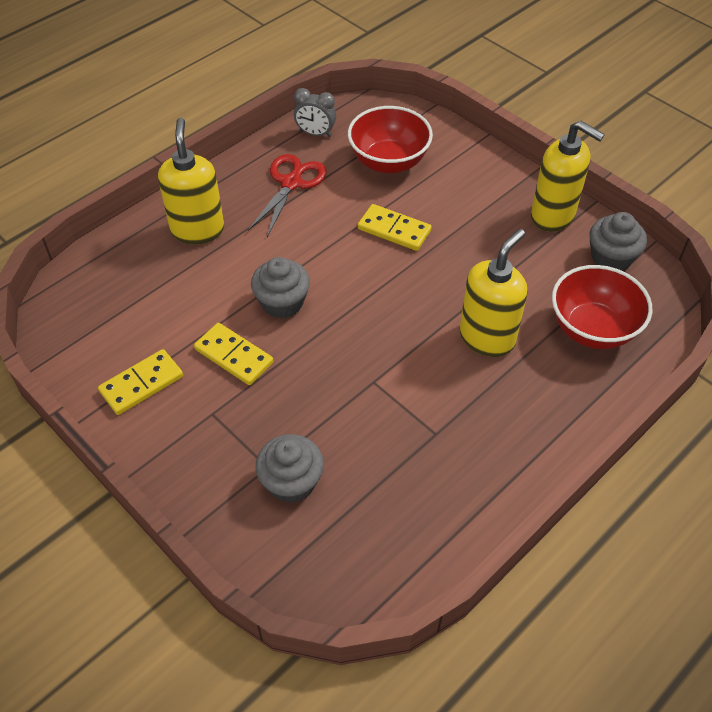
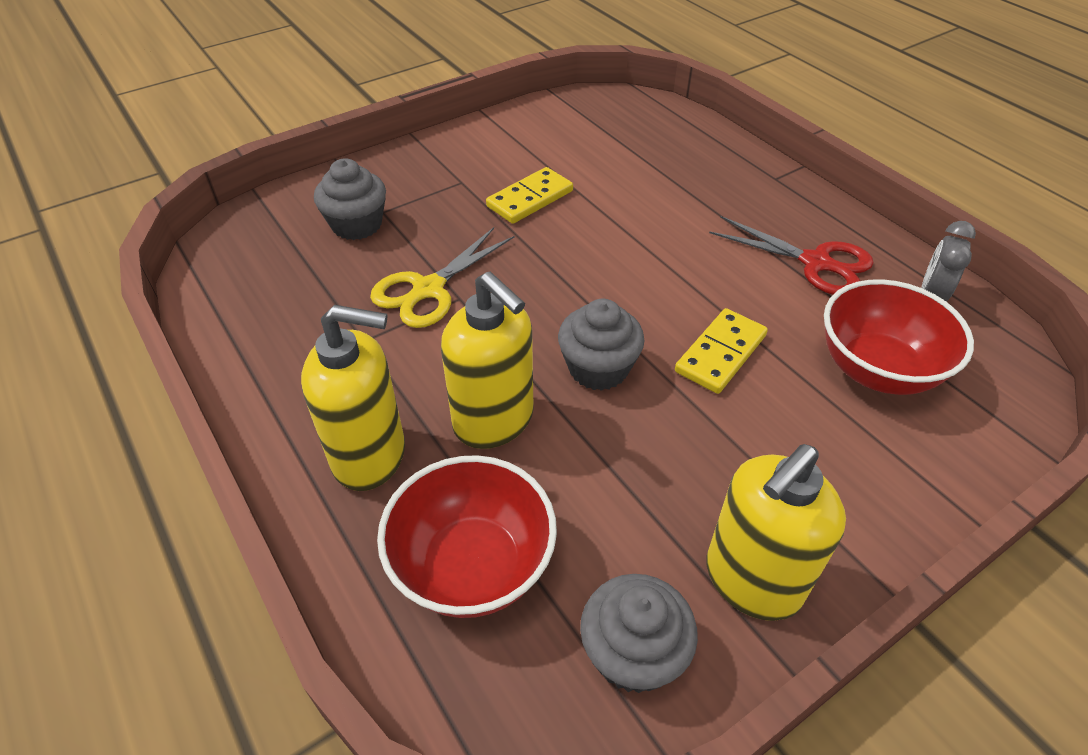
camera: 100 degrees right, 5 degrees down
(142, 384) = (512, 143): yellow domino -> none
(197, 230) = (726, 184): yellow soap dispenser -> yellow soap dispenser (370, 456)
(282, 302) = (599, 238): grey cupcake -> grey cupcake (598, 368)
(368, 404) = (428, 289): none -> yellow scissors

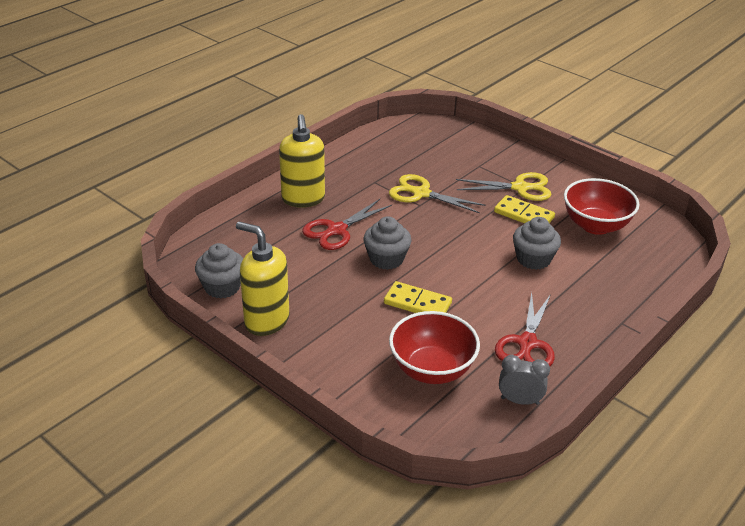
camera: 75 degrees right, 10 degrees down
(357, 224) = (462, 160): grey cupcake -> grey cupcake (533, 259)
(462, 186) = (520, 188): none -> yellow scissors
(473, 566) = (254, 237): red bowl -> red bowl (595, 225)
(494, 421) = (337, 230): yellow soap dispenser -> red scissors

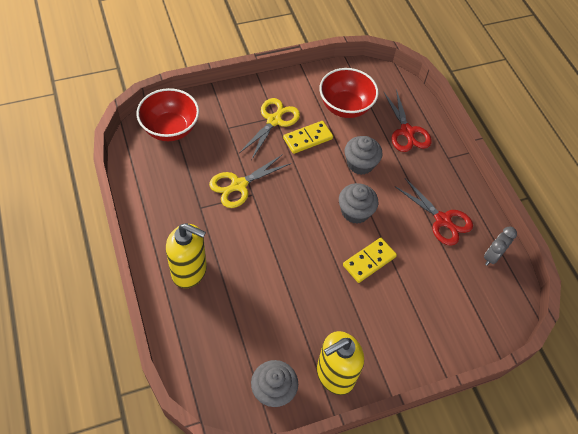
camera: 65 degrees left, 20 degrees up
(337, 230) = (249, 268): red scissors -> red scissors (407, 131)
(386, 259) = (307, 253): grey cupcake -> grey cupcake (355, 212)
(432, 370) = (441, 290): red bowl -> red bowl (170, 129)

